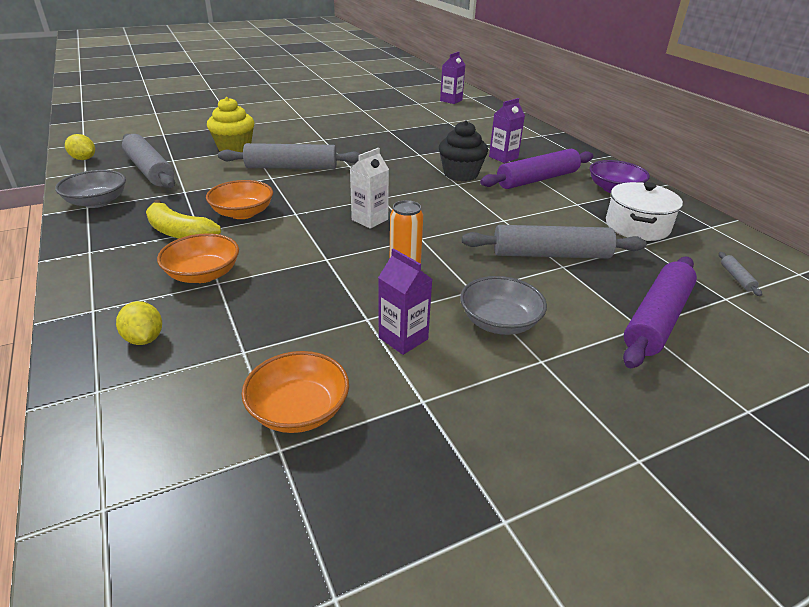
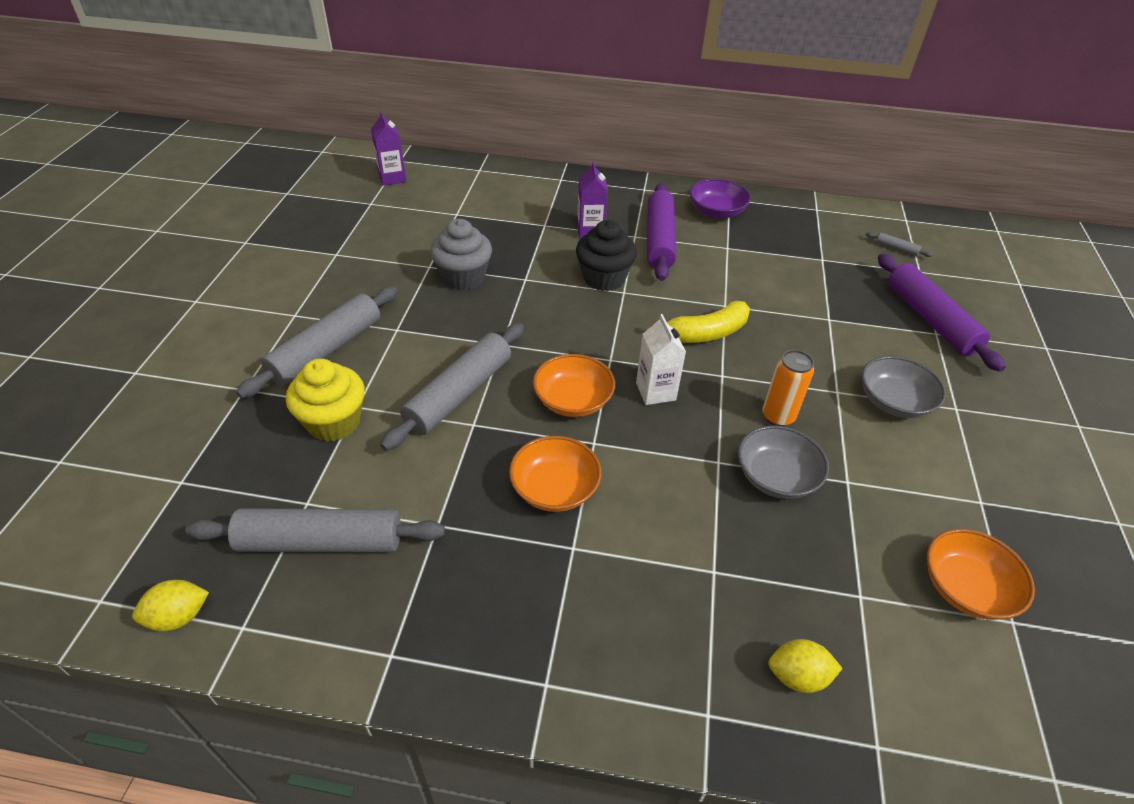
camera: 55 degrees left, 10 degrees up
(97, 202) = (383, 638): grey bowl -> grey bowl (776, 477)
(179, 233) = (563, 569): yellow banana -> yellow banana (706, 333)
(203, 274) = (686, 579): orange bowl -> orange bowl (573, 400)
(393, 140) = (463, 277): none -> grey cupcake
(403, 338) = (890, 472): purple carton -> none
(551, 254) = (806, 314): grey rolling pin -> grey rolling pin (326, 350)
(637, 226) = (790, 242): white pot -> none

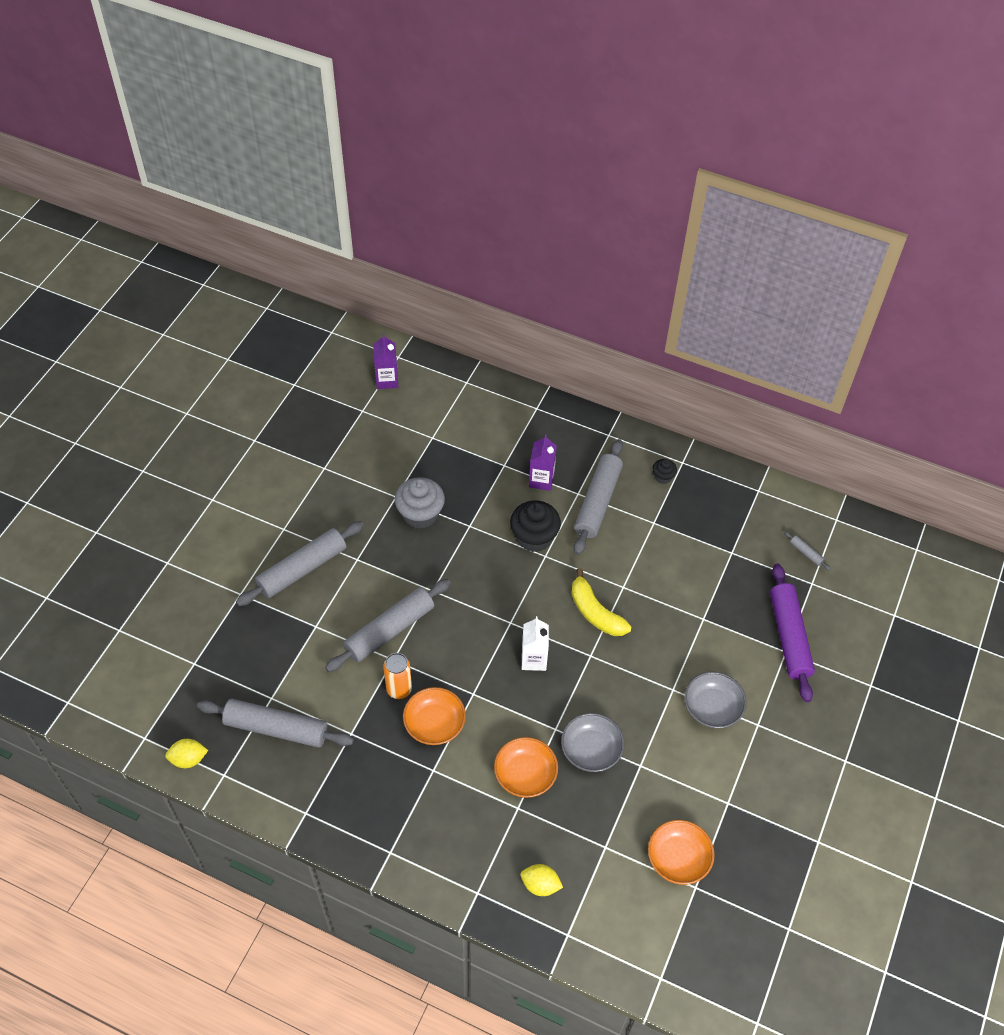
camera: 15 degrees right, 10 degrees up
(334, 422) = (298, 636): yellow cupcake -> none
(573, 400) = (470, 654): orange bowl -> orange bowl (525, 775)
(659, 240) = (597, 502): purple rolling pin -> grey rolling pin
(706, 333) = (595, 612): yellow banana -> yellow banana turned 60 degrees clockwise
(716, 212) = (663, 477): purple bowl -> black cupcake
(778, 416) = (616, 701): orange can -> orange can (399, 689)

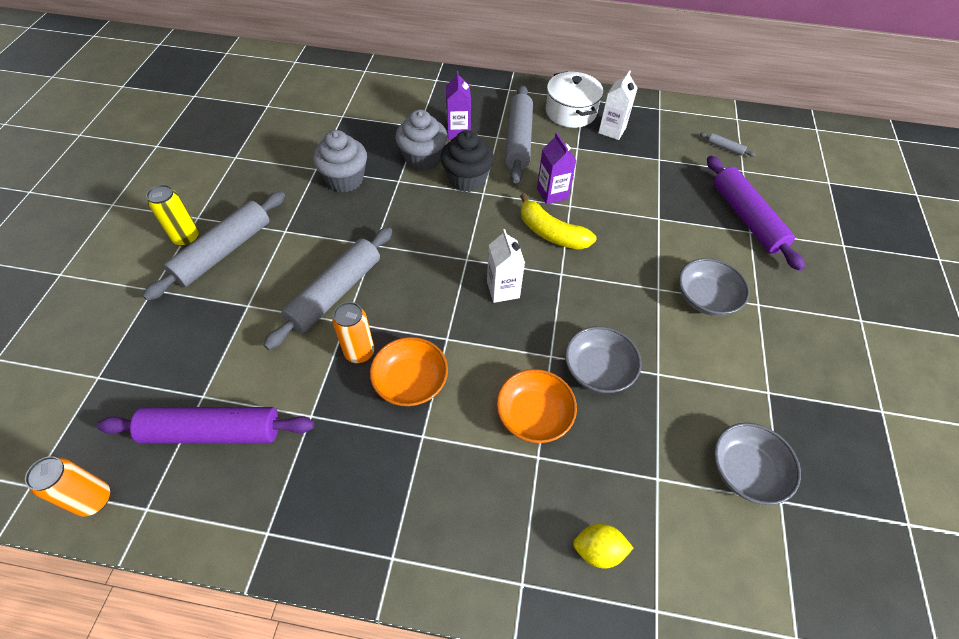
camera: 15 degrees left, 0 degrees up
(188, 759) = (94, 499): yellow lemon -> orange can
(272, 549) = (186, 238): none -> yellow can
(276, 728) = (213, 431): grey rolling pin -> purple rolling pin
(387, 380) = (287, 79): purple carton -> purple carton (552, 194)
(498, 505) = (423, 159): none -> grey cupcake
(663, 477) = (570, 112): black cupcake -> white pot
(678, 859) = (745, 471): orange bowl -> grey bowl
(697, 508) = (612, 130): none -> white carton

